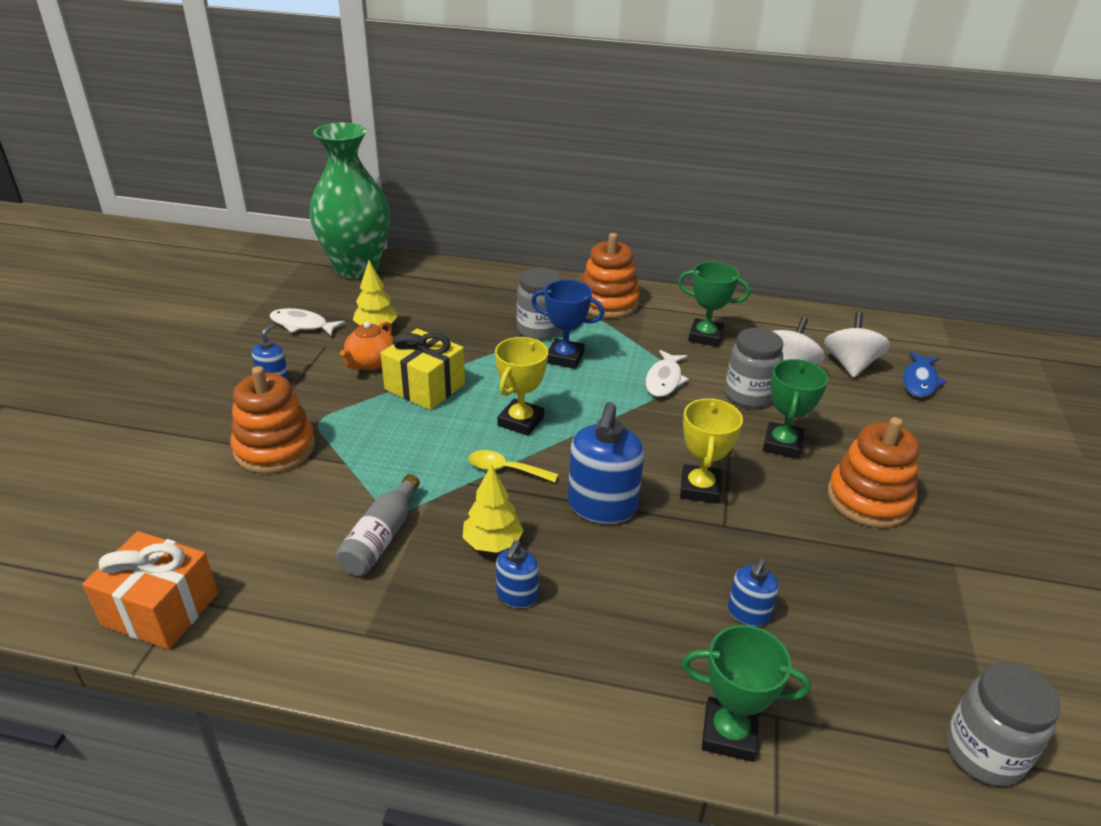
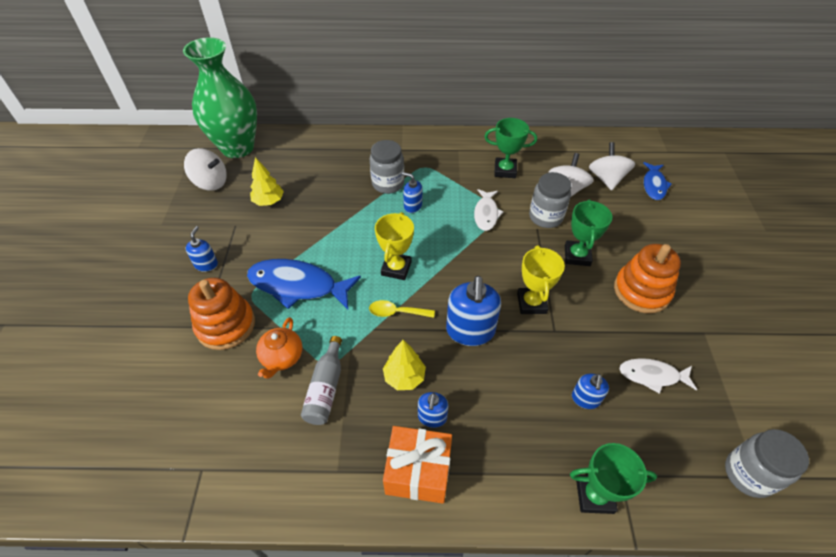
camera: 10 degrees left, 15 degrees up
(161, 609) = (186, 482): orange gift -> orange gift (418, 471)
(302, 325) = (212, 208): white fish -> white fish (652, 375)
(310, 299) = (211, 182): none -> white spinning top
(370, 363) = (274, 235): orange teapot -> orange teapot (282, 357)
(383, 421) = (298, 286): none -> blue fish
(425, 387) = (319, 250): yellow gift -> none
(565, 358) = (412, 206): blue trophy -> blue soap dispenser
(607, 303) = (430, 151): orange stacking toy -> none

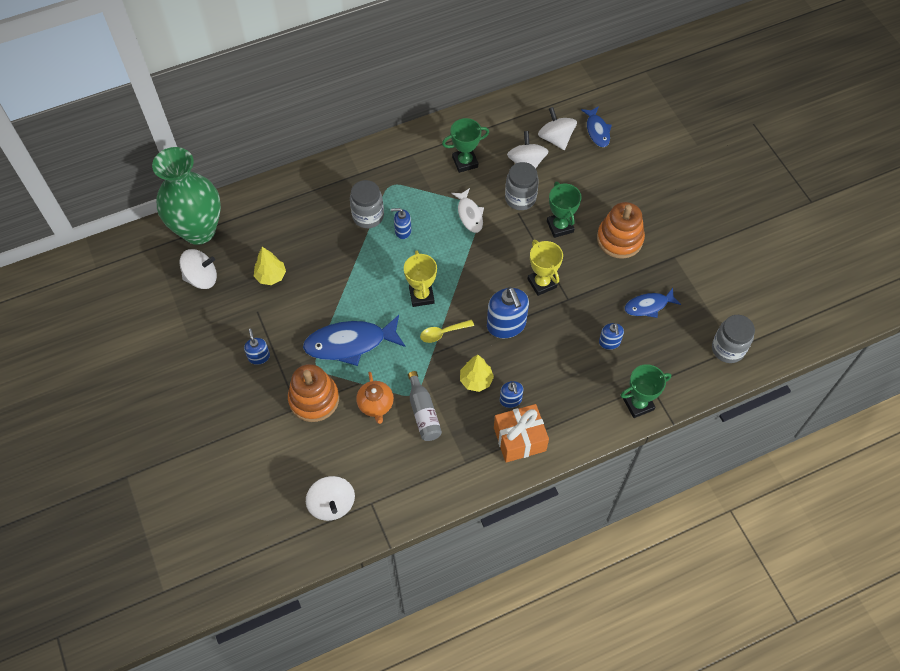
camera: 25 degrees left, 10 degrees up
(160, 449) = (332, 504): none -> white spinning top
(652, 375) = (648, 306): white fish -> blue fish

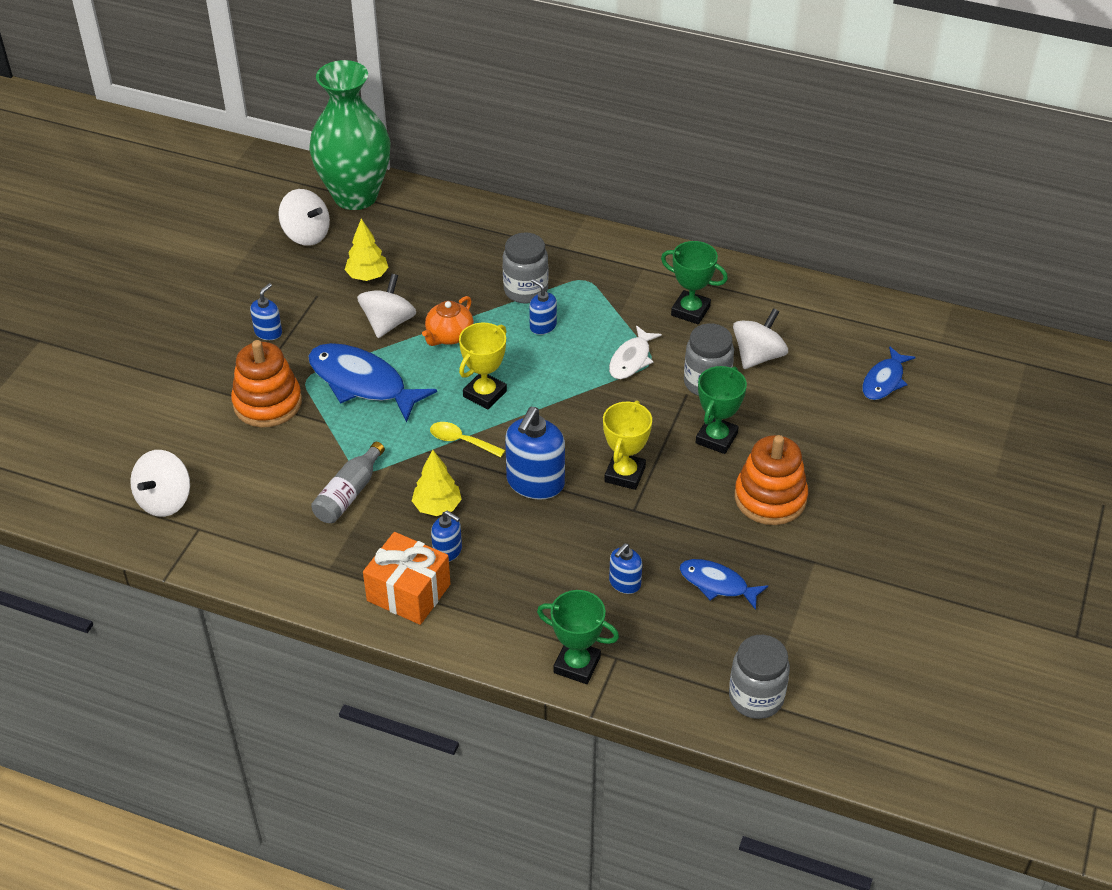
camera: 45 degrees right, 15 degrees down
(376, 404) = (315, 451): orange teapot -> orange teapot (449, 336)
(510, 400) = (447, 551): blue soap dispenser -> blue soap dispenser turned 90 degrees counterclockwise
(556, 138) = (823, 356): white spinning top -> white spinning top (388, 323)

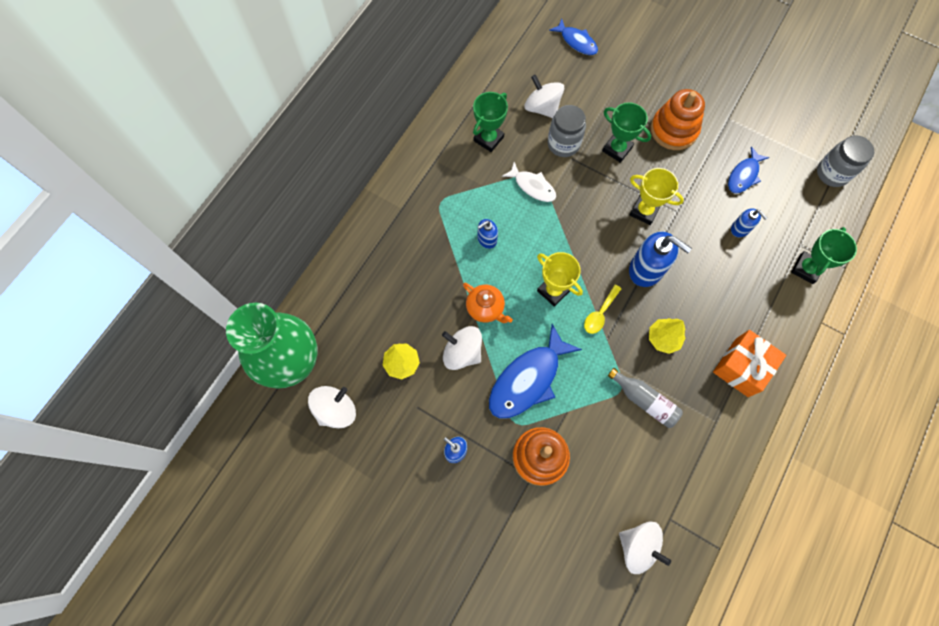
camera: 80 degrees left, 25 degrees up
(447, 551) = (705, 336): blue soap dispenser -> none
(525, 290) = (444, 245): grey jar -> none

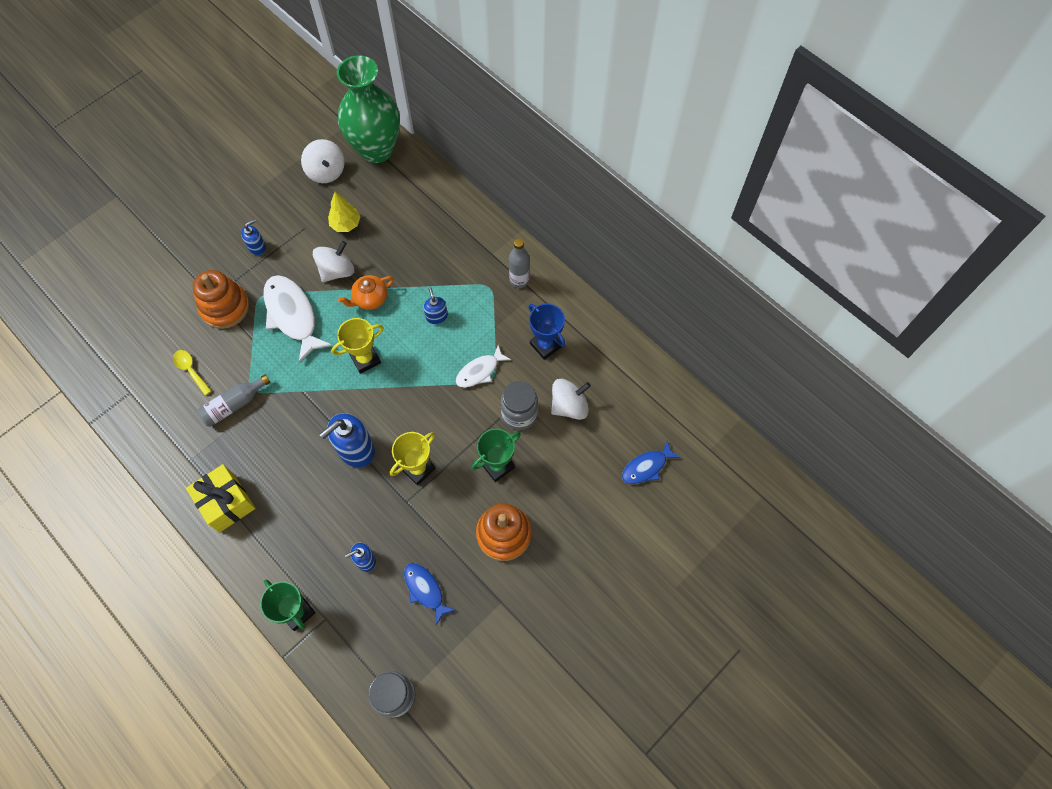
camera: 105 degrees right, 5 degrees down
(425, 177) = (519, 280): none -> grey bottle
(488, 139) = (545, 345): green trophy -> blue trophy
(528, 379) = (292, 315): blue fish -> white fish
(600, 313) = (328, 393): yellow spoon -> yellow spoon (191, 370)
(638, 546) = (122, 360): white spinning top -> none
(663, 338) = (282, 441): yellow tree -> none
(741, 367) = (226, 503): orange gift -> yellow gift

